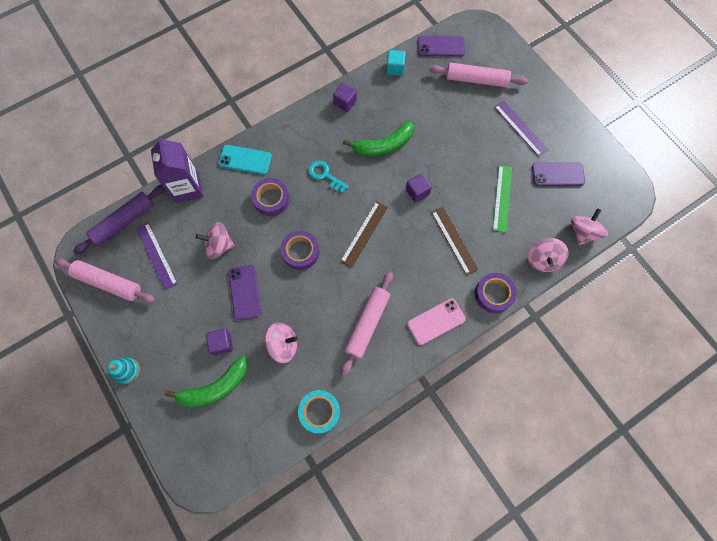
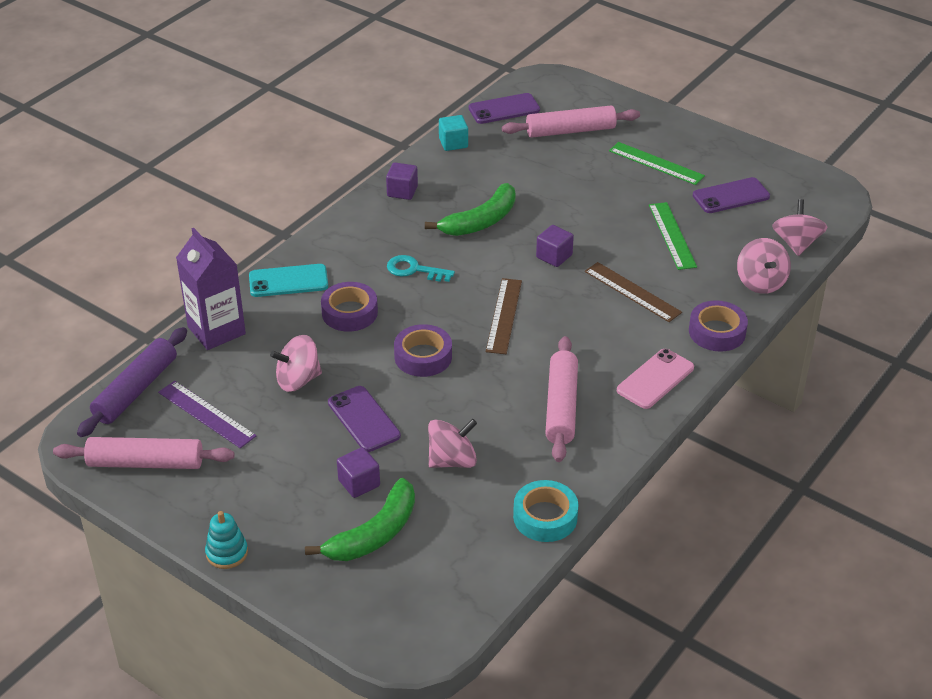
camera: 20 degrees left, 30 degrees down
(520, 128) = (656, 163): purple ruler -> green ruler

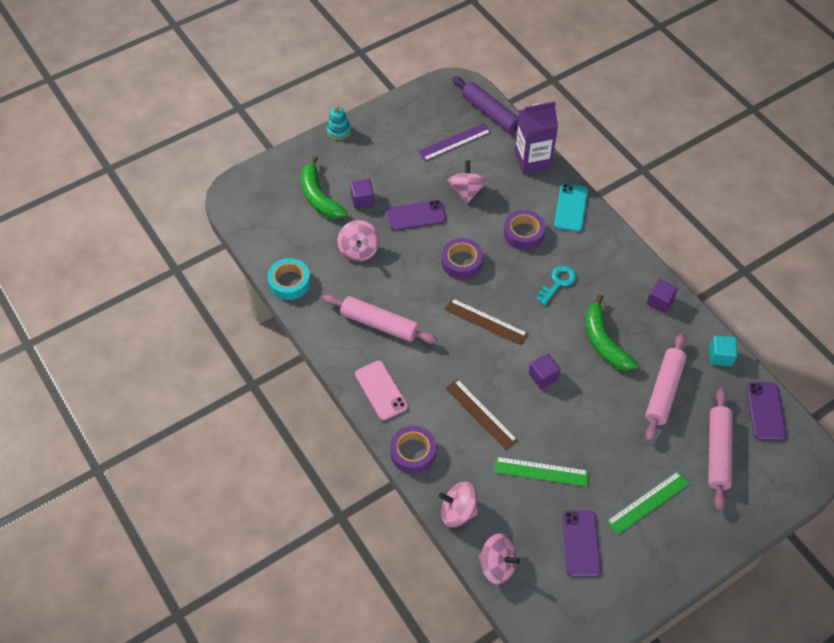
camera: 110 degrees right, 15 degrees up
(146, 463) = (425, 108): pink rolling pin -> pink rolling pin (663, 391)
(632, 292) = (481, 413): brown ruler -> brown ruler turned 75 degrees clockwise

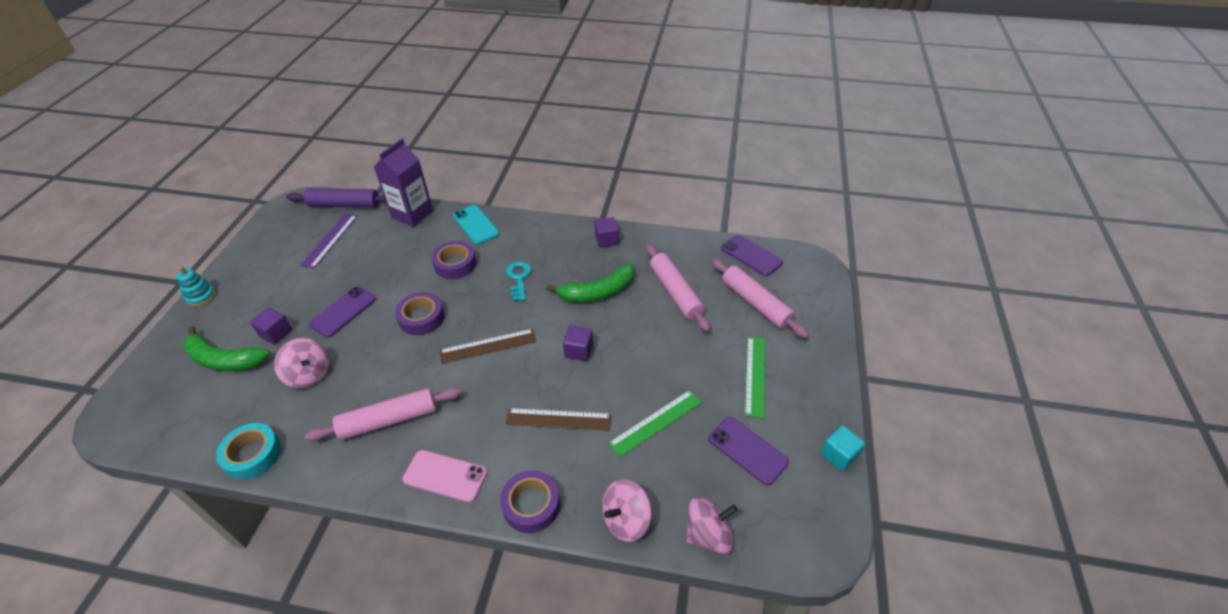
camera: 45 degrees left, 10 degrees down
(466, 191) = (375, 266): pink spinning top -> none
(604, 341) = (597, 292): green banana -> green banana turned 45 degrees counterclockwise
(720, 356) = (684, 244): turquoise cube -> turquoise cube (838, 455)

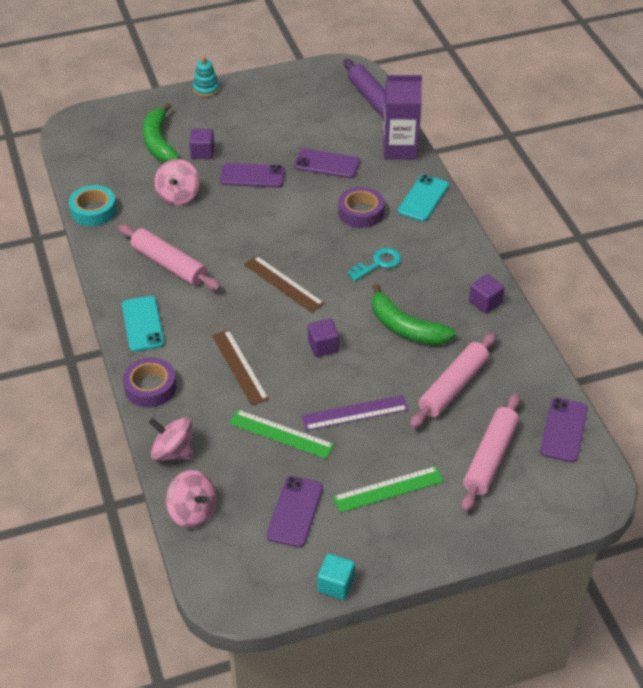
camera: 60 degrees right, 0 degrees up
(330, 240) = (323, 119): purple ruler -> purple ruler (355, 413)
(382, 260) = (327, 164): none -> purple phone
(421, 318) = (282, 225): purple tape -> none
(445, 476) = (143, 324): pink phone -> turquoise phone

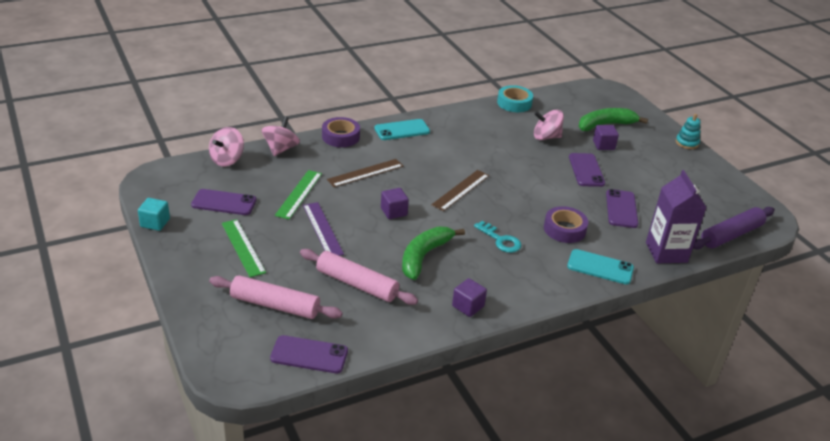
camera: 80 degrees right, 10 degrees down
(169, 265) = (466, 137): pink rolling pin -> none

